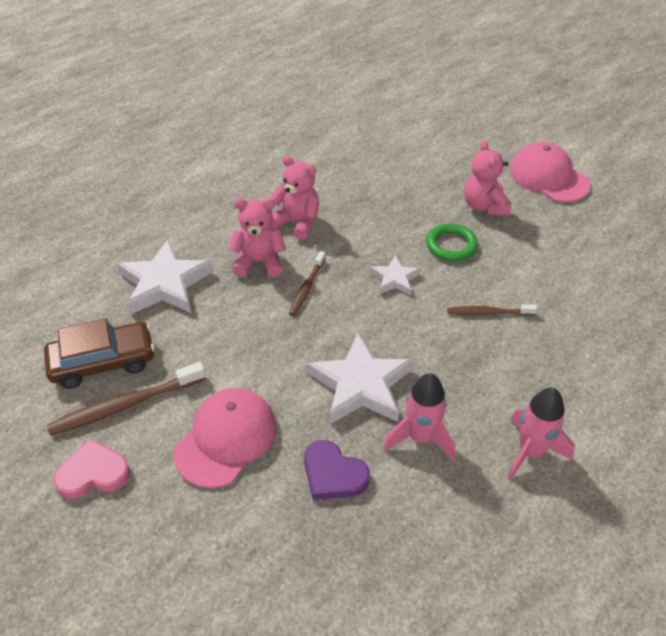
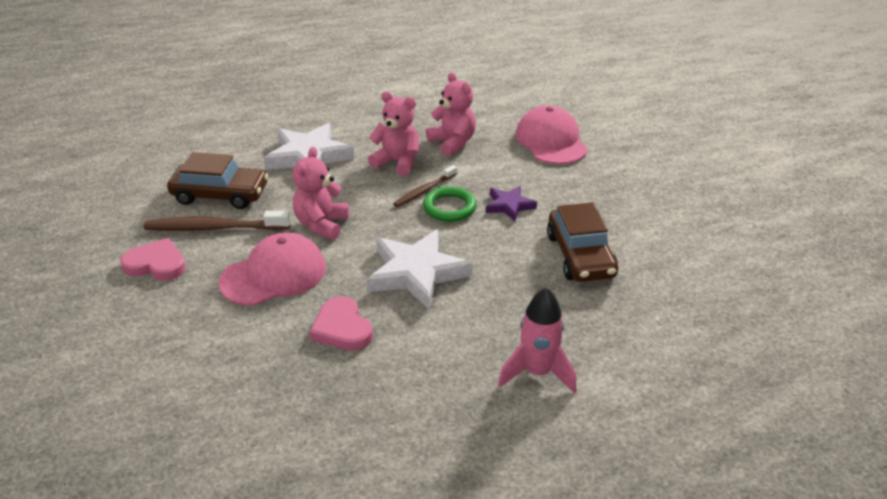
camera: 25 degrees right, 10 degrees down
(333, 474) = (342, 328): purple heart -> pink heart
(395, 279) = (509, 205): white star -> purple star
(420, 438) = (440, 328): pink rocket -> none
(451, 245) = (584, 195): green ring -> green ring (449, 207)
(484, 206) = (641, 174): pink teddy bear -> pink teddy bear (322, 224)
(489, 313) = (580, 255): brown toothbrush -> brown car
(548, 177) = (728, 167): pink cap -> pink cap (551, 141)

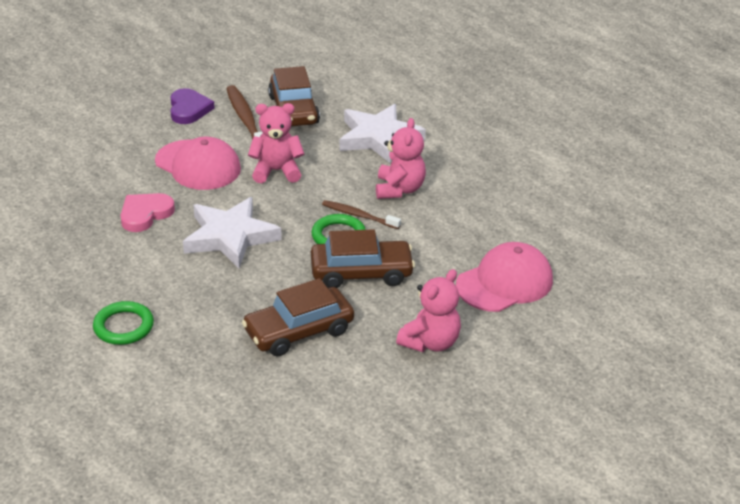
camera: 70 degrees right, 0 degrees up
(156, 264) = (189, 109): pink heart -> purple heart
(452, 143) = (457, 216): pink teddy bear -> pink teddy bear (430, 342)
(509, 205) = (361, 272): purple star -> brown car
(537, 373) = (123, 326): pink rocket -> green ring

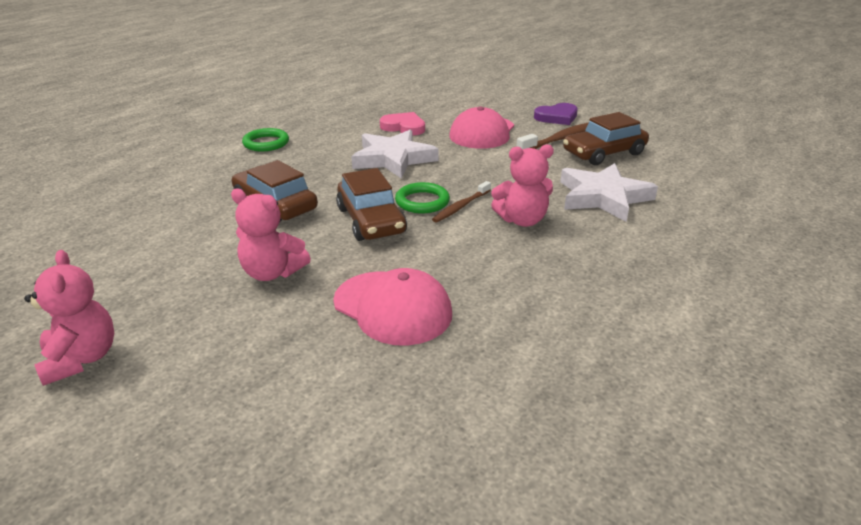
camera: 75 degrees right, 5 degrees down
(276, 171) = (501, 161): pink teddy bear -> pink teddy bear (81, 359)
(359, 216) = (461, 206): brown toothbrush -> brown toothbrush turned 150 degrees counterclockwise

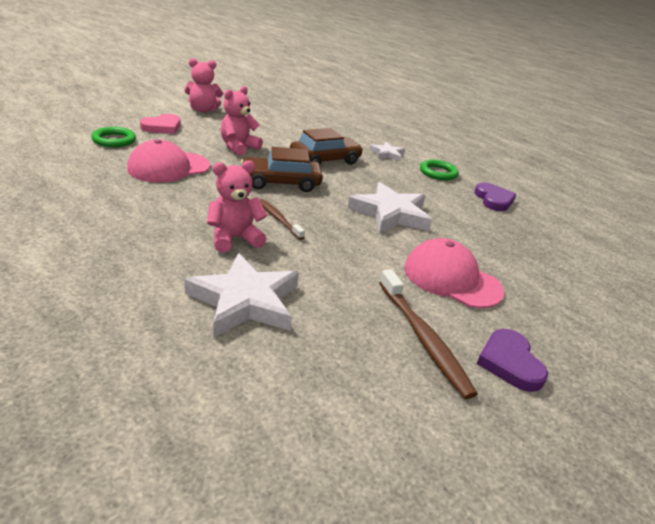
camera: 100 degrees right, 0 degrees up
(224, 172) = (387, 154): none -> white star
(317, 119) = (493, 200): none -> purple heart
(404, 127) = (472, 236): pink heart -> pink heart (162, 127)
(422, 202) = (298, 206): green ring -> green ring (114, 140)
(522, 220) = (234, 238): pink teddy bear -> pink teddy bear turned 60 degrees clockwise
(604, 153) = (363, 354): brown car -> none

